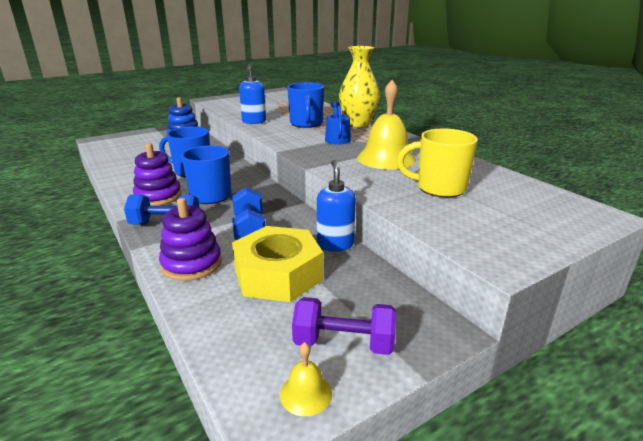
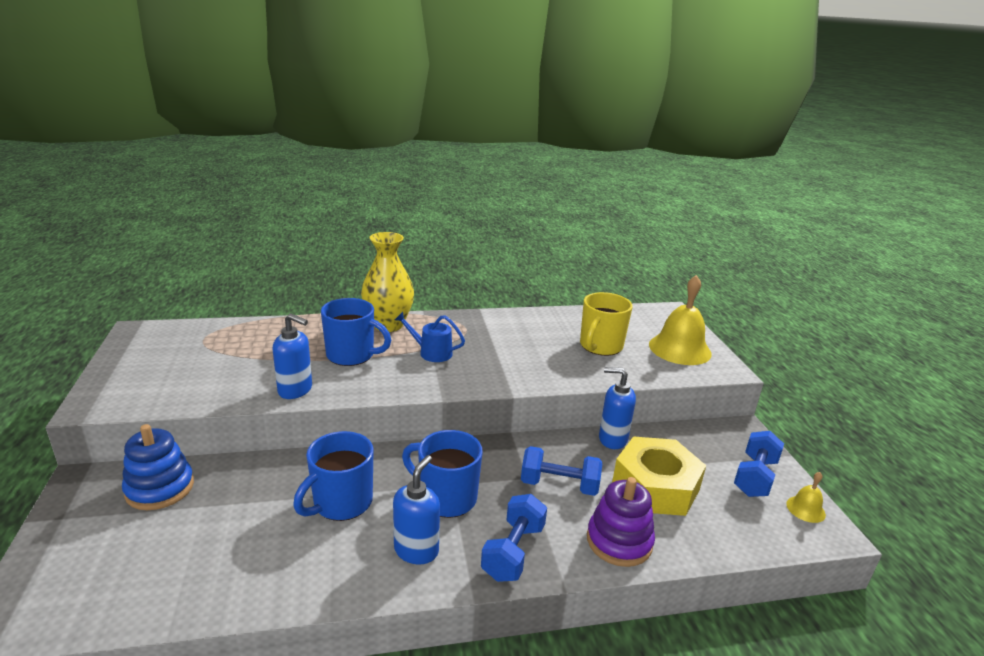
camera: 70 degrees left, 0 degrees up
(158, 196) = (416, 550): purple stacking toy -> blue soap dispenser
(343, 343) = (754, 477): purple dumbbell -> blue dumbbell
(386, 158) = (515, 345): yellow bell -> yellow bell (679, 349)

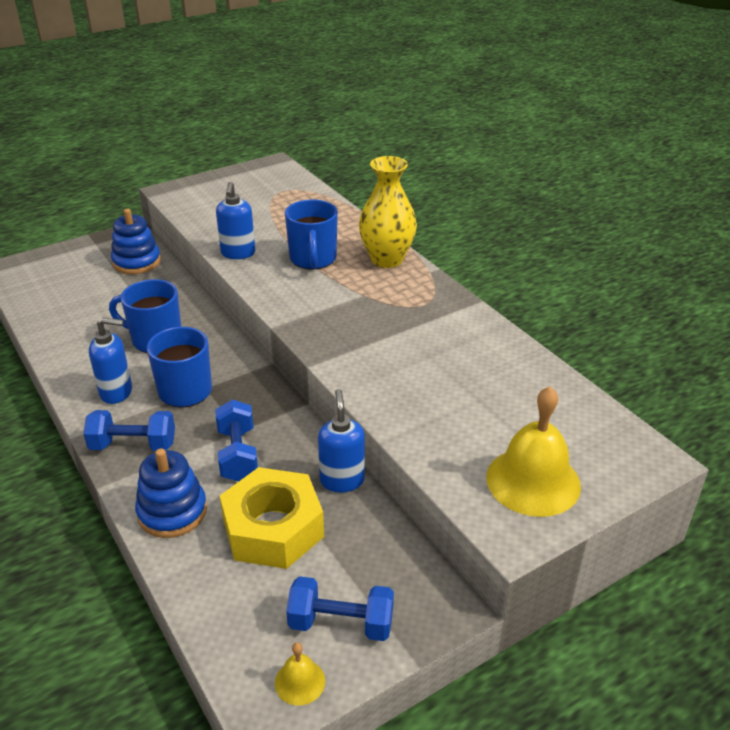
camera: 70 degrees right, 10 degrees up
(431, 352) = (354, 298): blue watering can -> none
(600, 346) = (472, 407): yellow mug -> none
(619, 541) = (172, 512): purple stacking toy -> blue stacking toy

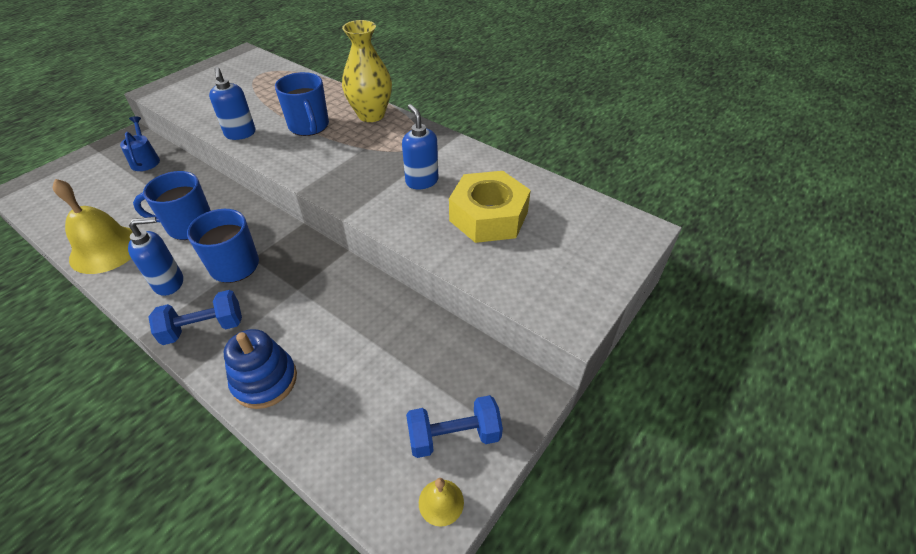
camera: 20 degrees left, 10 degrees up
(137, 262) = (145, 160): blue stacking toy -> blue watering can
(238, 454) = (305, 311): blue dumbbell -> none
(273, 529) = (362, 369): yellow nut -> yellow nut (488, 216)
(342, 480) = (403, 309): blue soap dispenser -> blue soap dispenser (422, 181)
(533, 481) = (565, 271): yellow bell -> yellow bell (106, 249)

